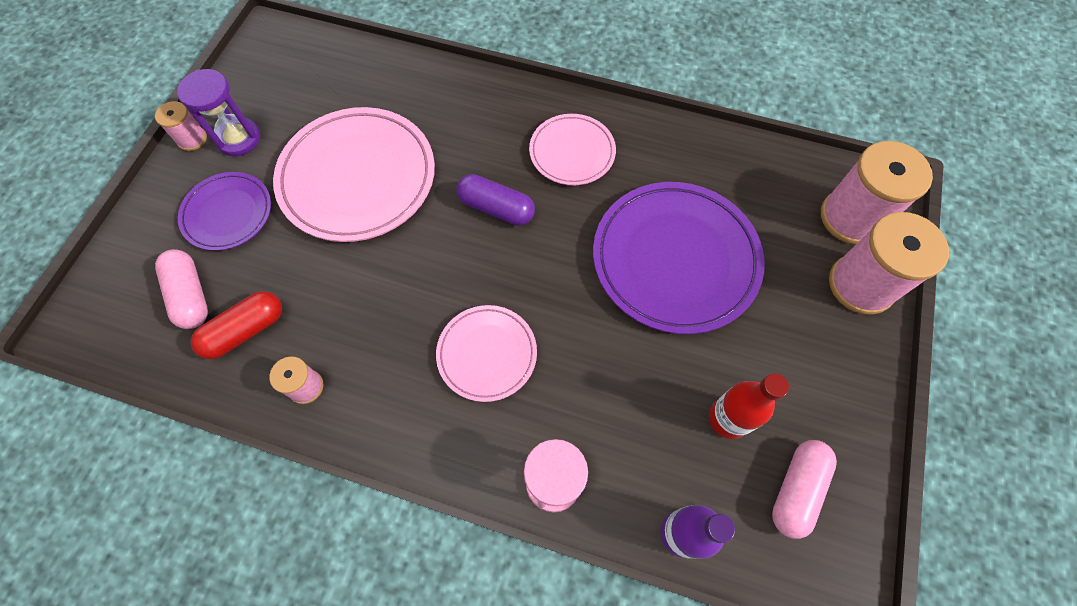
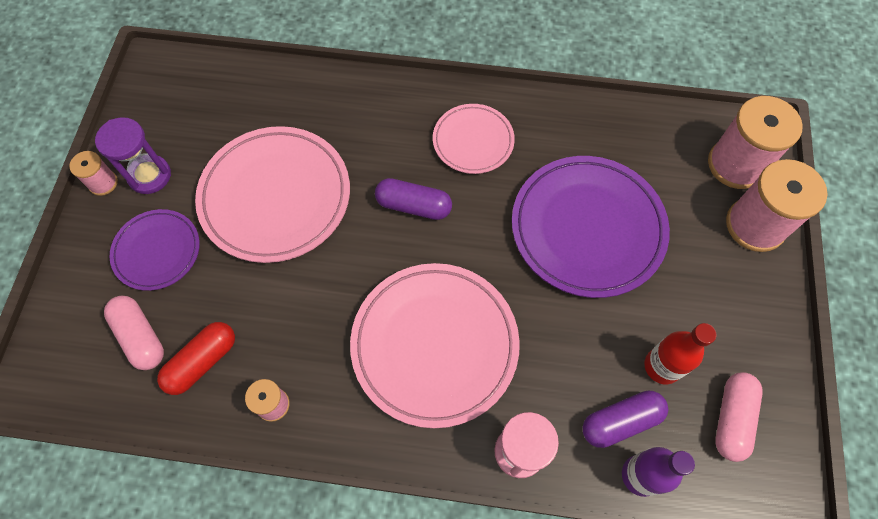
camera: 10 degrees left, 0 degrees up
(487, 354) = (434, 345): pink plate -> pink plate, size x1.79
(671, 470) = (620, 421): none -> purple capsule

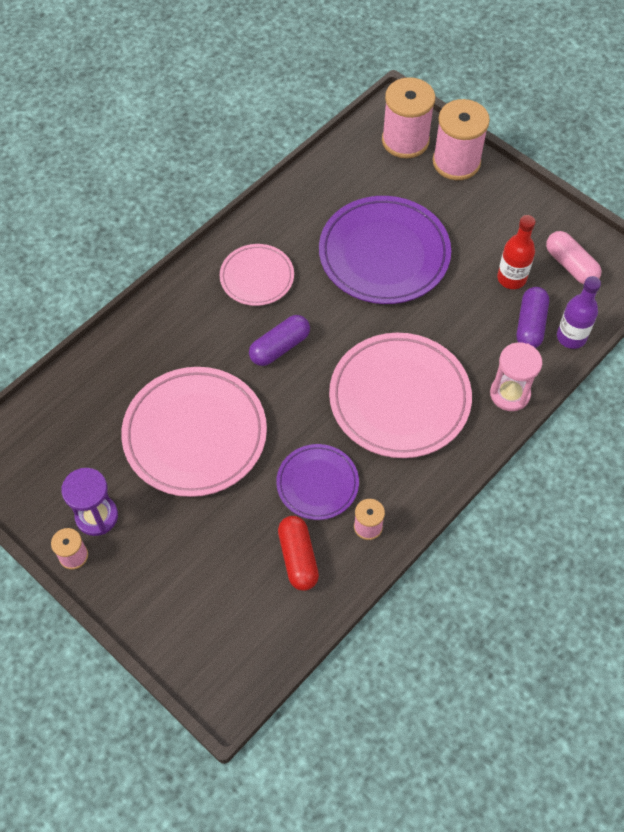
camera: 55 degrees left, 5 degrees down
(140, 336) = (243, 592): pink capsule -> none
(157, 251) = (175, 544): purple plate -> purple plate (317, 484)

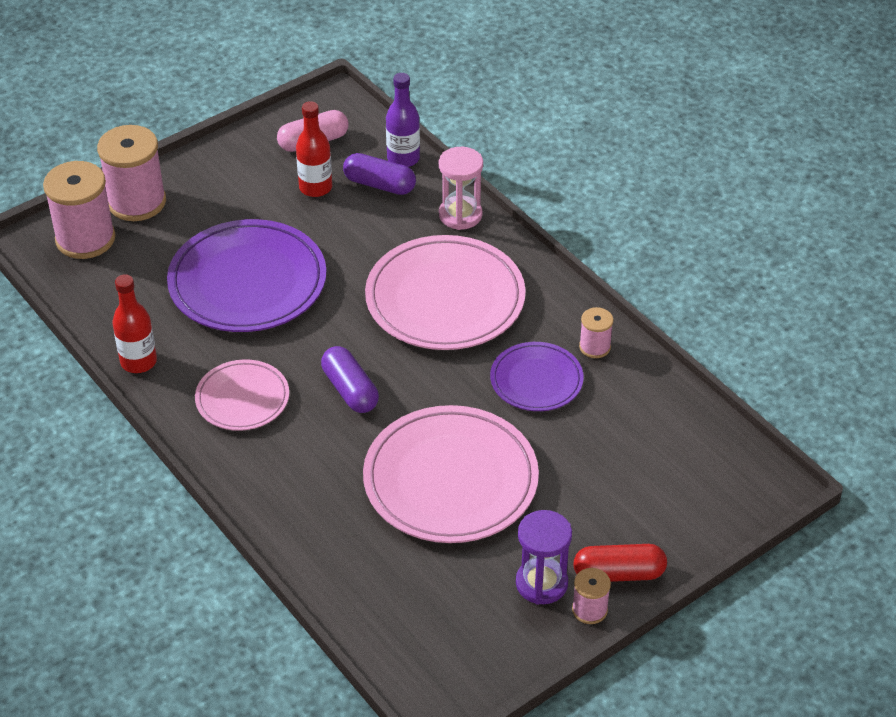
camera: 80 degrees left, 15 degrees down
(282, 204) = (138, 362): none -> red bottle
(298, 558) = (622, 408): red capsule -> red capsule (619, 573)

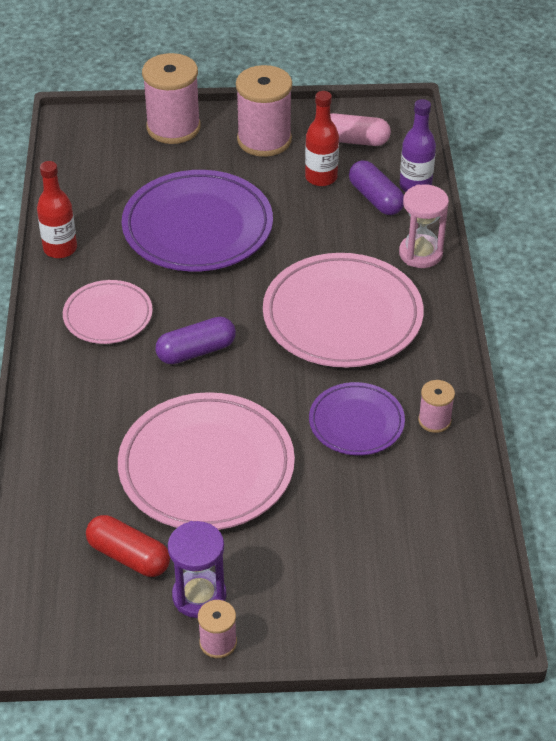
camera: 35 degrees right, 0 degrees up
(85, 239) = (110, 138): pink spool -> pink spool (264, 140)
(350, 390) = (196, 351): purple capsule -> purple capsule turned 60 degrees clockwise
(619, 573) = (272, 626): red capsule -> red capsule (128, 556)

